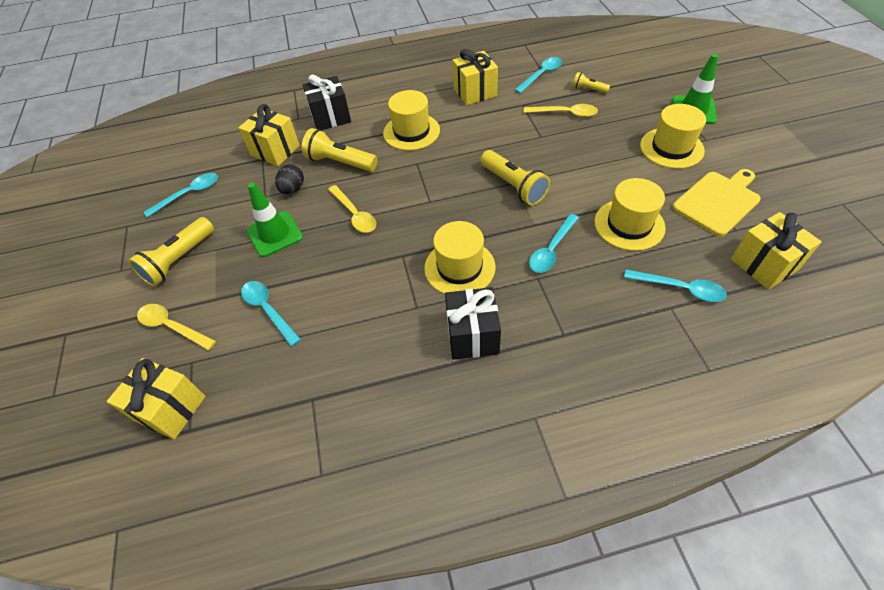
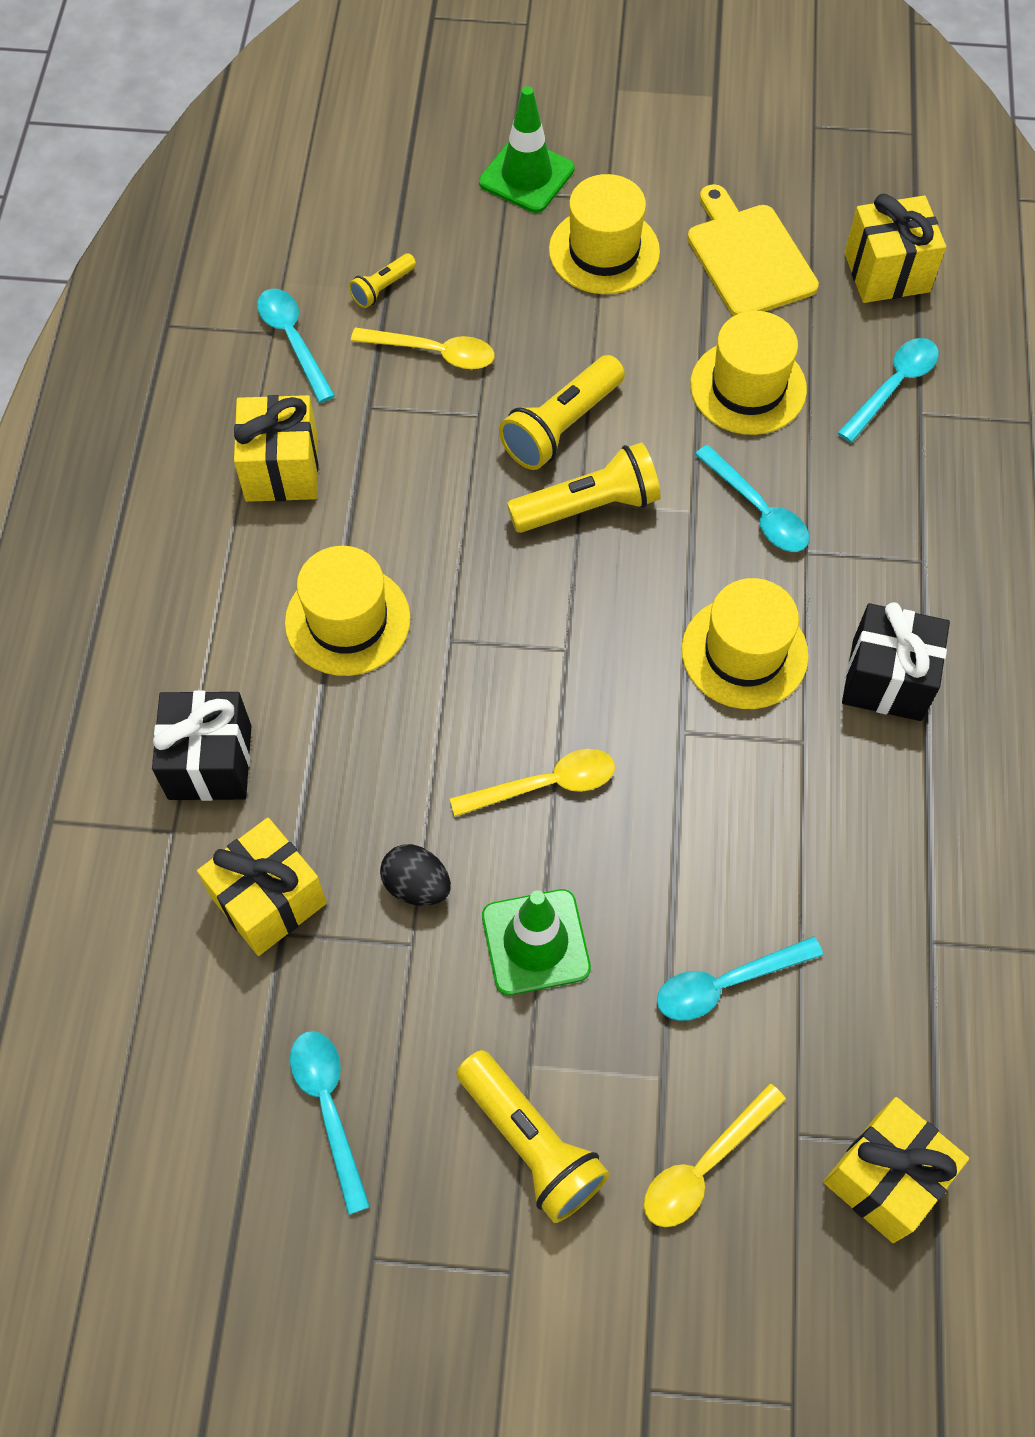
camera: 75 degrees left, 10 degrees up
(340, 162) = (376, 777): yellow flashlight -> yellow flashlight (561, 426)
(565, 113) = (434, 353): yellow spoon -> yellow spoon turned 75 degrees clockwise

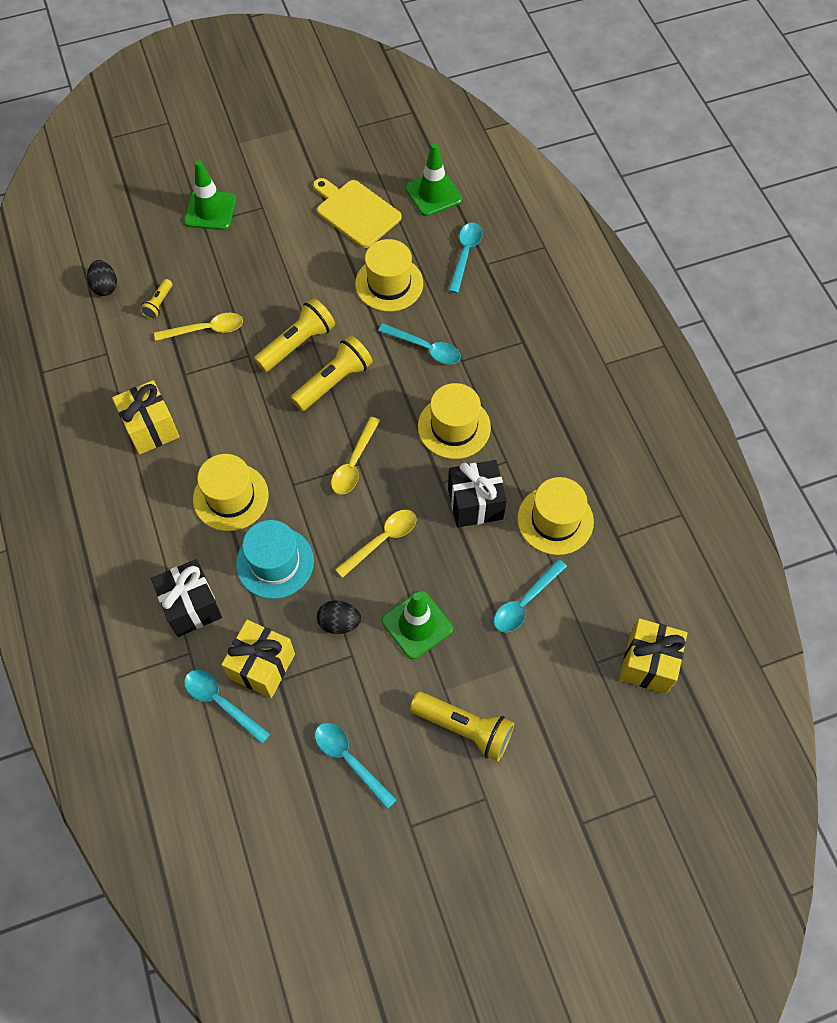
camera: 25 degrees left, 0 degrees up
(293, 340) = (121, 353): turquoise spoon -> turquoise spoon (221, 702)
(318, 234) = (105, 287): none -> black egg
(364, 748) = (275, 562): none -> turquoise hat
(561, 426) = (297, 344): yellow flashlight -> yellow flashlight turned 150 degrees counterclockwise
(604, 251) = (274, 237): yellow hat -> yellow hat (555, 520)
(704, 1166) = (557, 699): yellow spoon -> yellow spoon (354, 463)
(886, 272) = (433, 194): yellow gift -> green traffic cone
(886, 680) = (533, 411): black gift -> black gift (475, 503)

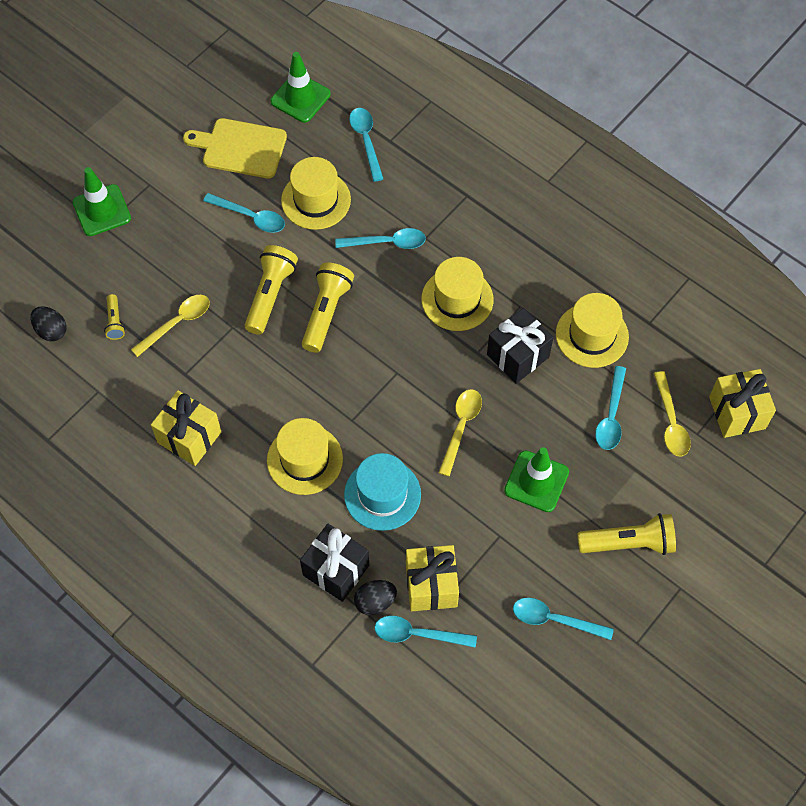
camera: 30 degrees left, 0 degrees up
(325, 272) = (250, 217): none -> turquoise spoon
(339, 623) = (471, 515): black egg -> black egg (375, 602)
(354, 463) = (393, 374): yellow spoon -> yellow spoon (671, 422)

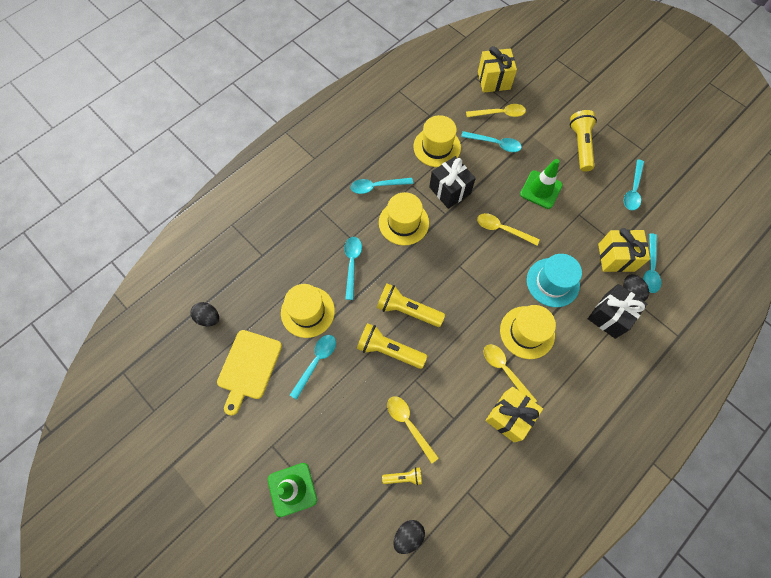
camera: 85 degrees left, 5 degrees up
(250, 432) = (505, 370): none -> yellow spoon
(300, 98) = (208, 318): green traffic cone -> black egg
(366, 141) = (259, 272): turquoise spoon -> turquoise spoon (377, 186)

